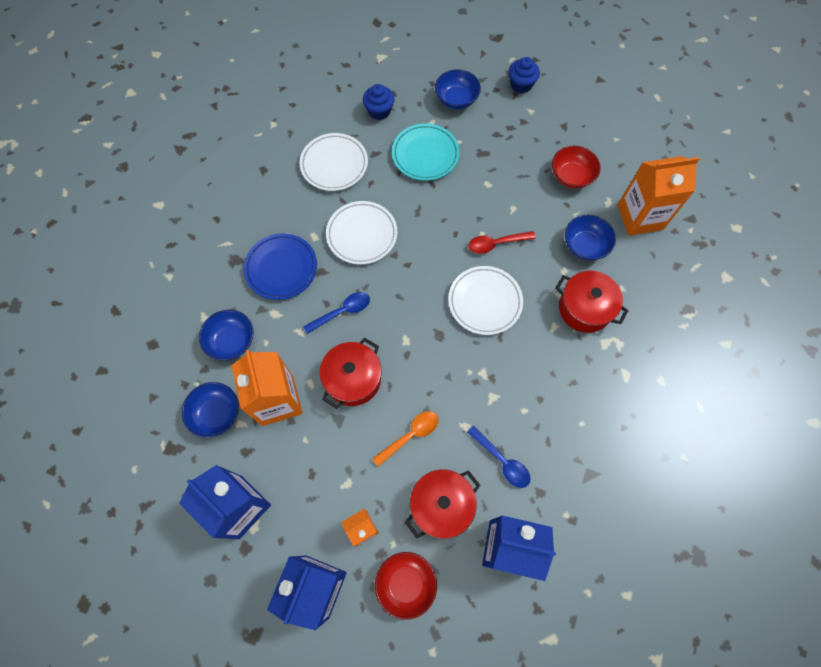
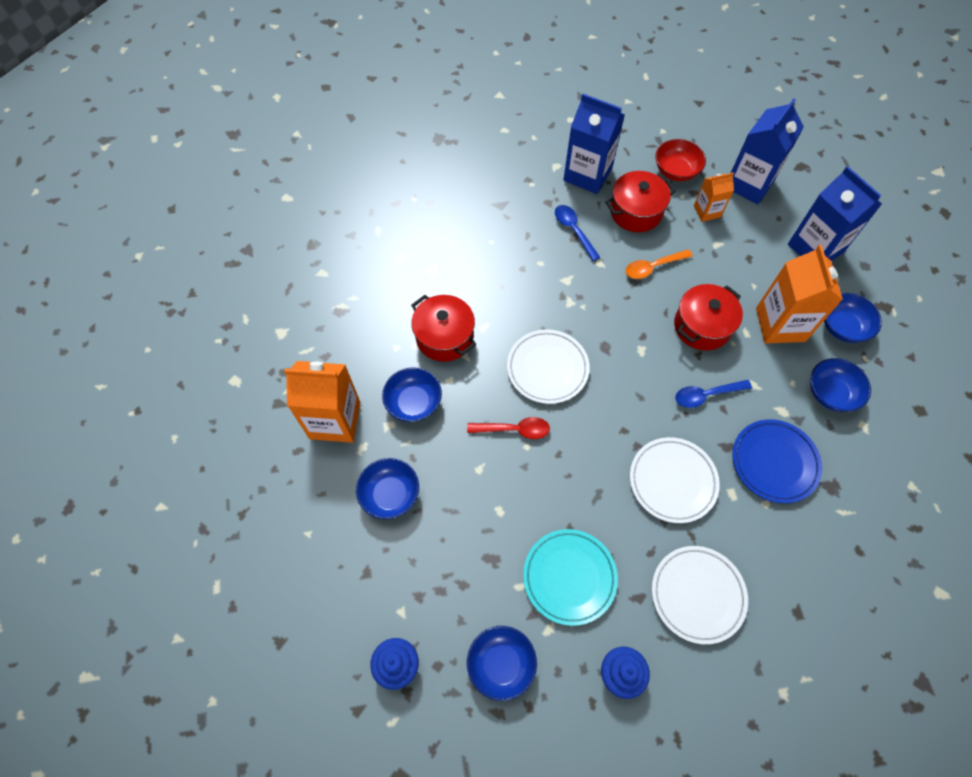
camera: 165 degrees left, 5 degrees down
(571, 176) = (390, 494): red bowl -> blue bowl

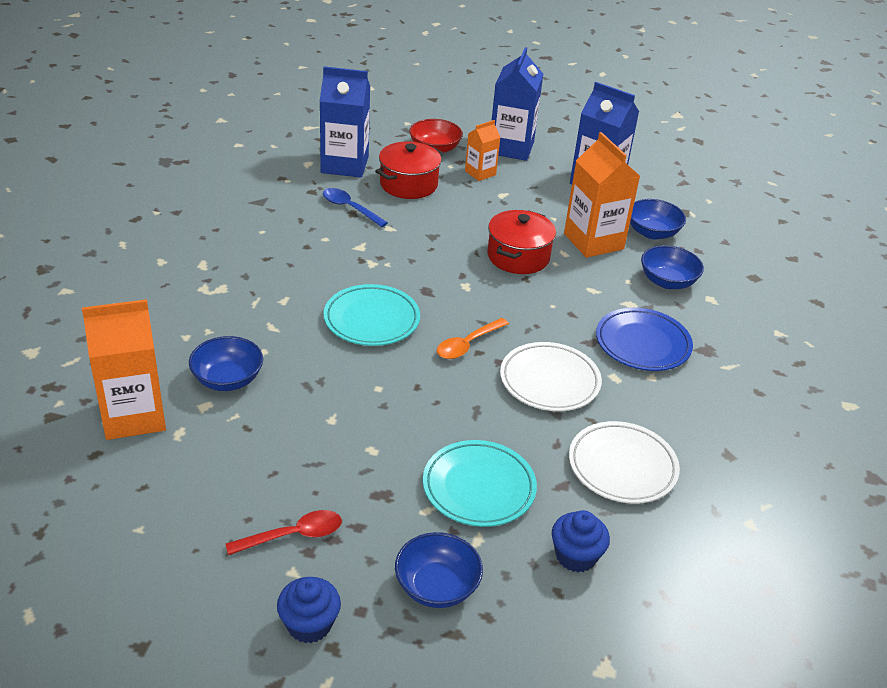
camera: 25 degrees left, 25 degrees down
(390, 494) = (232, 467): blue bowl -> none
(444, 337) = (241, 317): red pot -> none
(514, 430) = (357, 377): red spoon -> red spoon (293, 535)
(547, 368) = (371, 320): white plate -> turquoise plate
(652, 267) = (446, 222): orange spoon -> orange spoon (467, 344)
(706, 395) = (549, 307): blue spoon -> none

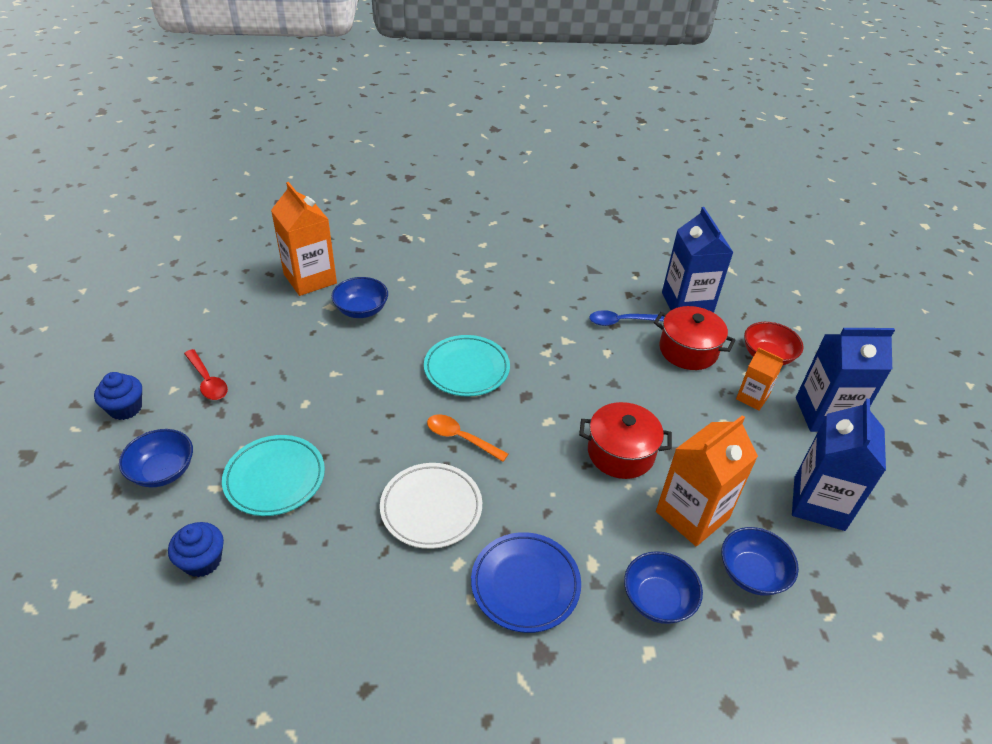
camera: 75 degrees right, 5 degrees up
(349, 208) = (620, 321): blue spoon -> blue spoon turned 120 degrees counterclockwise
(622, 467) = (324, 585): white plate -> none

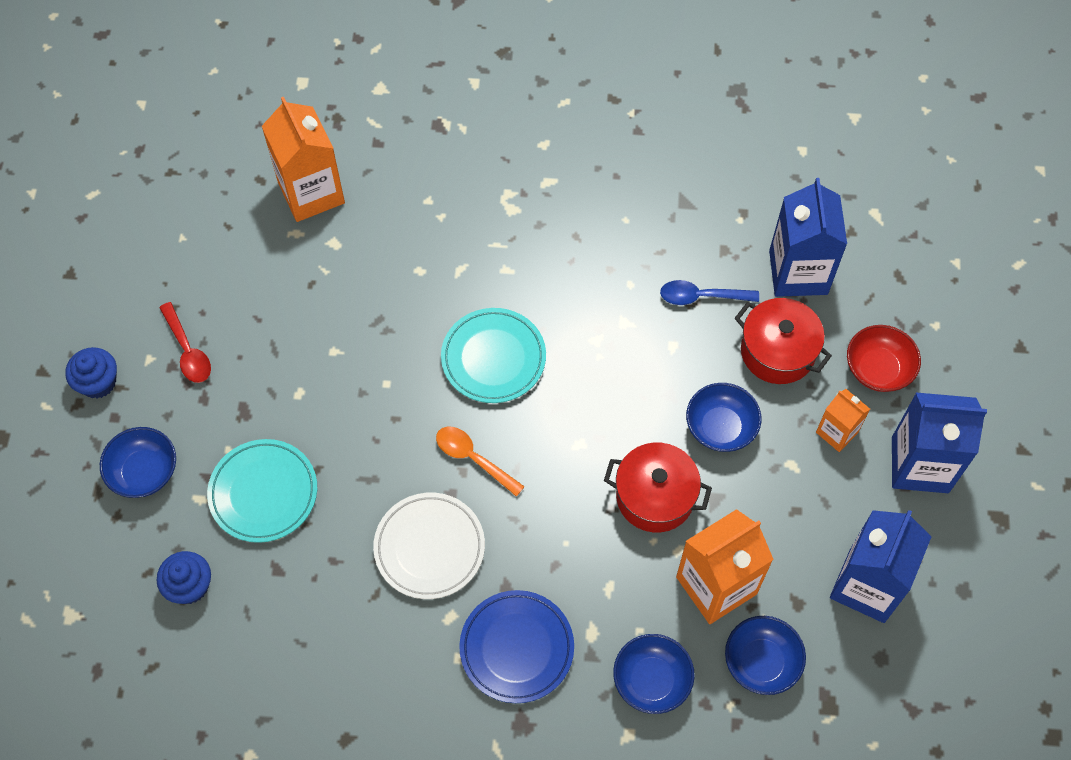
camera: 10 degrees right, 20 degrees up
(361, 310) = (373, 252): blue bowl -> blue bowl (720, 427)

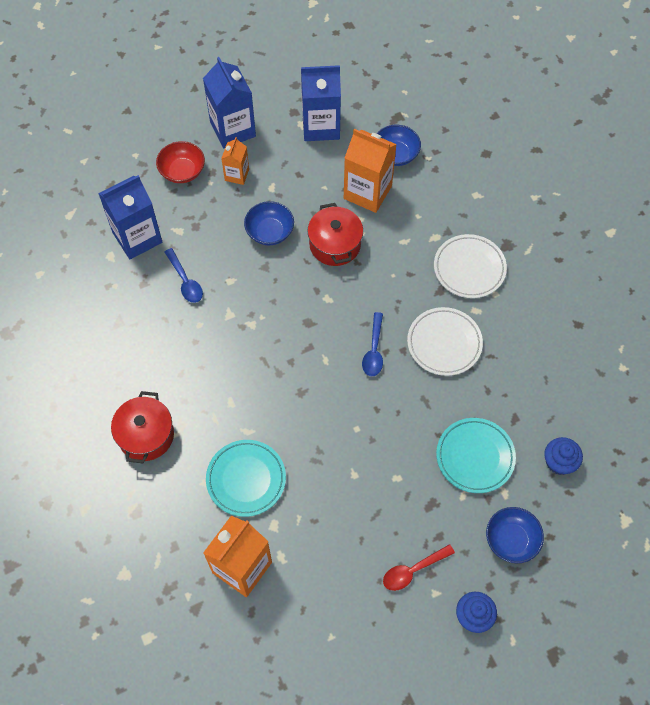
camera: 120 degrees left, 0 degrees up
(188, 350) = (413, 570): red spoon -> red spoon turned 150 degrees counterclockwise
(473, 458) = (374, 350): orange spoon -> blue spoon
(493, 358) = (300, 375): turquoise plate -> turquoise plate (246, 479)
(516, 648) = (469, 268): blue plate -> white plate
(651, 680) = (440, 198): blue bowl -> none
(777, 351) = (201, 225): red pot -> red pot (146, 435)

